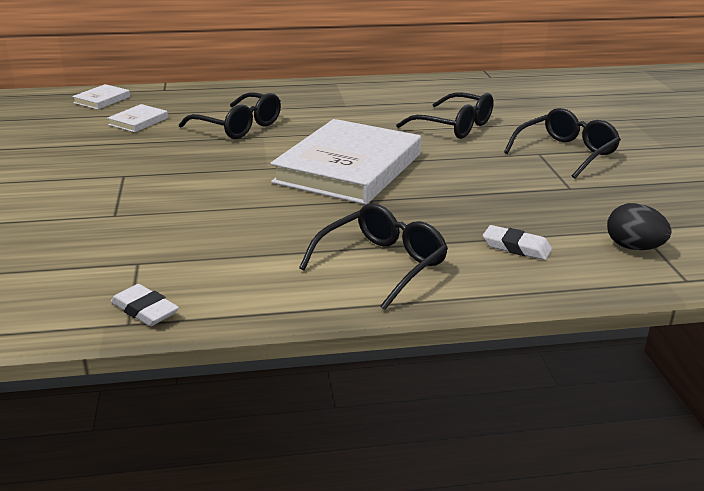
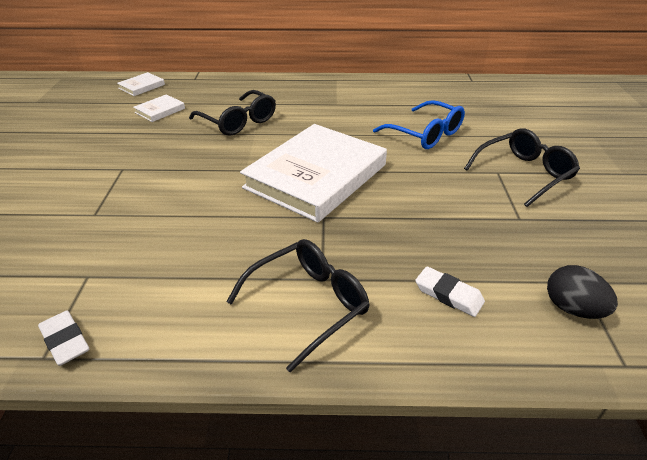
camera: 10 degrees right, 10 degrees up
(454, 126) = (425, 134): black glasses -> blue glasses

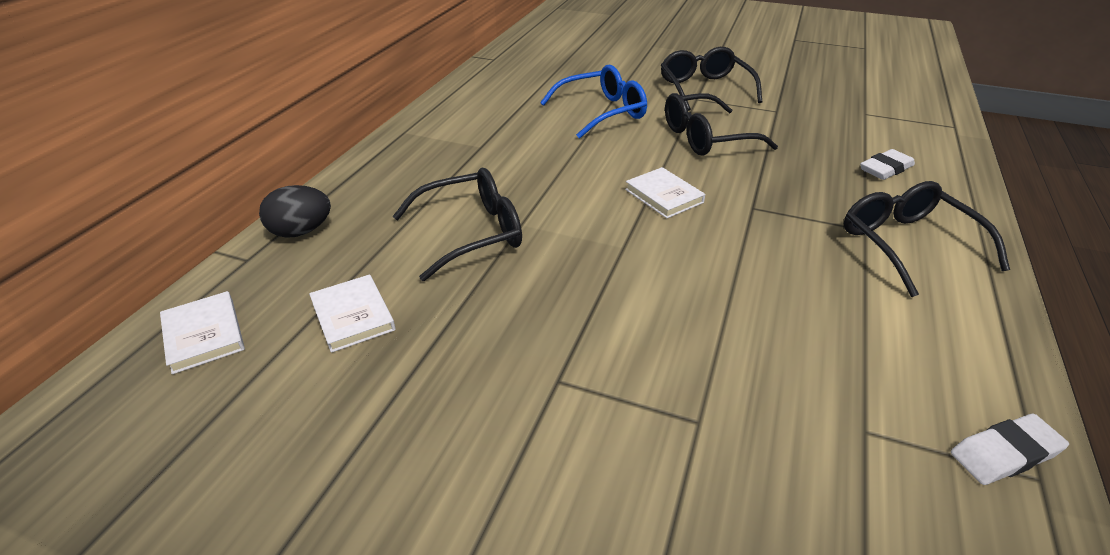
camera: 70 degrees left, 0 degrees up
(316, 176) = (663, 196): white book -> white book, size x0.40
(423, 184) = (706, 138): none -> black glasses
(572, 308) = (898, 125): black egg -> black egg (301, 231)

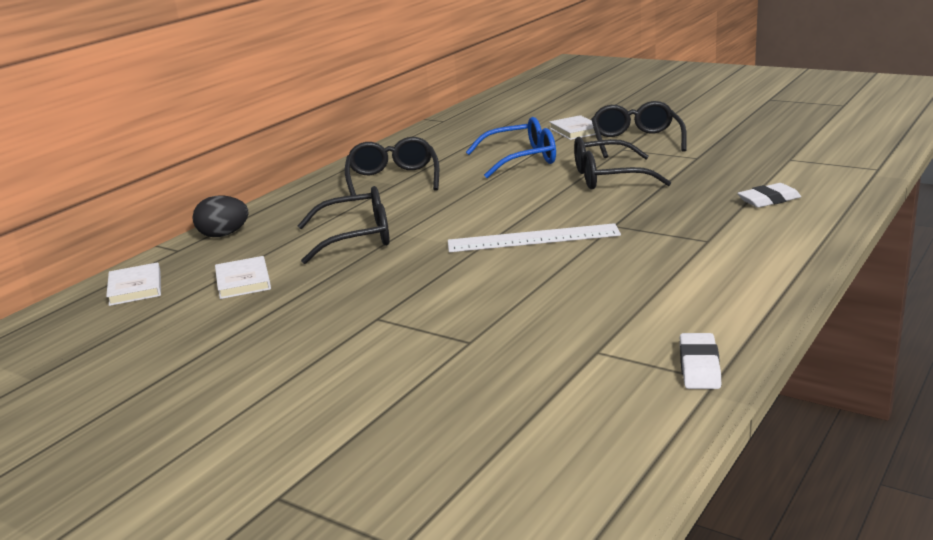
camera: 15 degrees right, 15 degrees down
(663, 196) = (537, 217): white book -> white book (575, 131)
(678, 230) = (533, 238): none -> white ruler
(906, 244) = (737, 250): black glasses -> black glasses (393, 179)
(1004, 453) = (699, 366): white eraser -> white eraser turned 75 degrees counterclockwise

